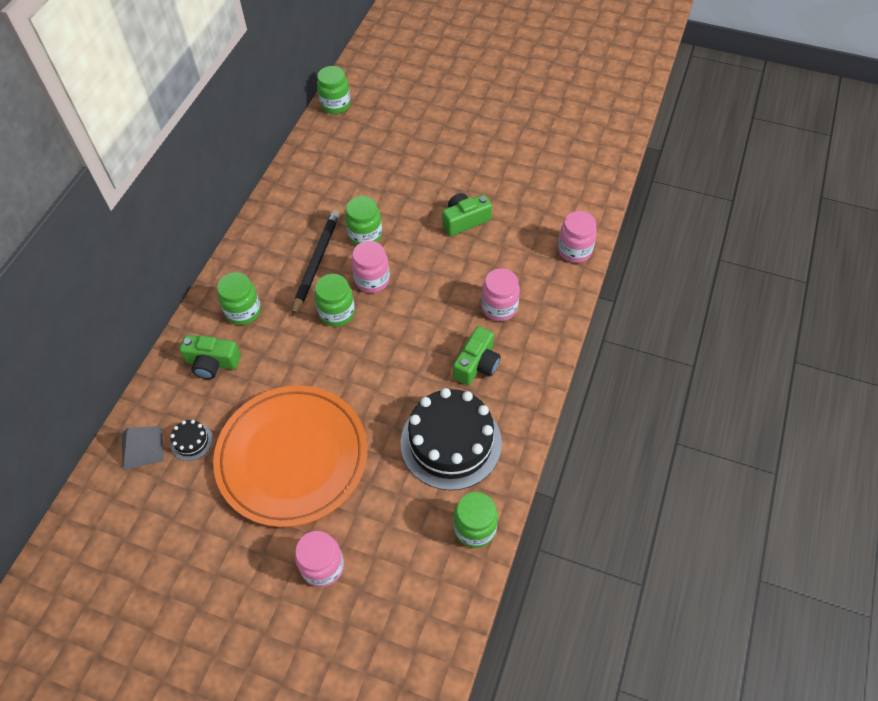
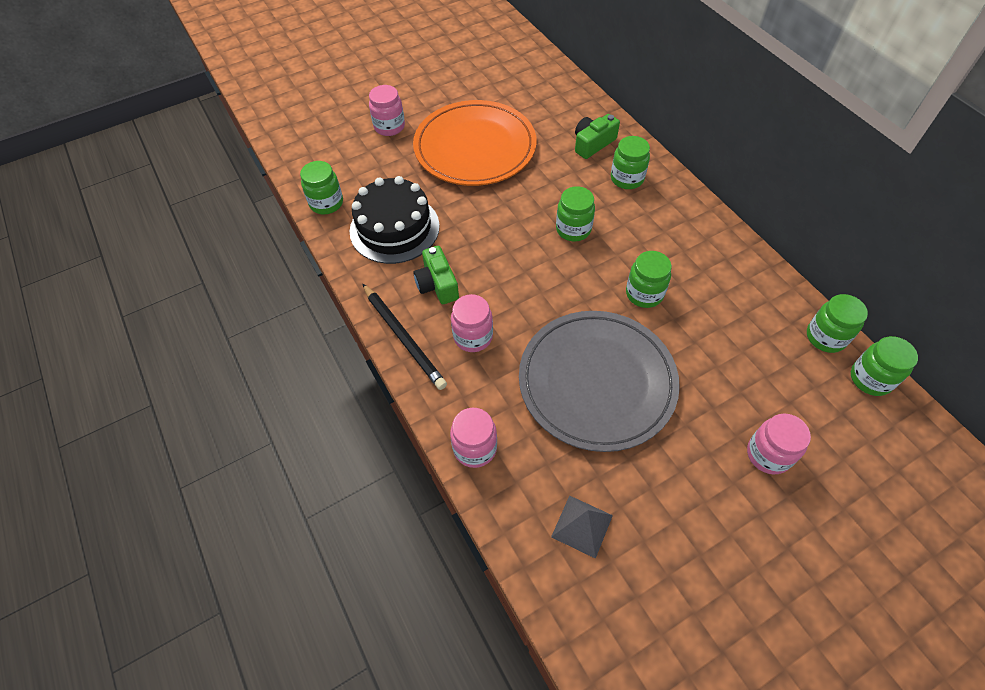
camera: 130 degrees right, 0 degrees up
(142, 447) = (556, 89): grey pyramid -> grey pyramid (582, 526)
(191, 441) = (537, 110): black cake -> none
(316, 262) = (641, 244): black pencil -> black pencil (403, 337)
(319, 134) = (825, 337): none -> green jar
(372, 280) = (587, 269): pink jar -> pink jar (768, 454)
(465, 220) = (597, 382): green camera -> grey plate

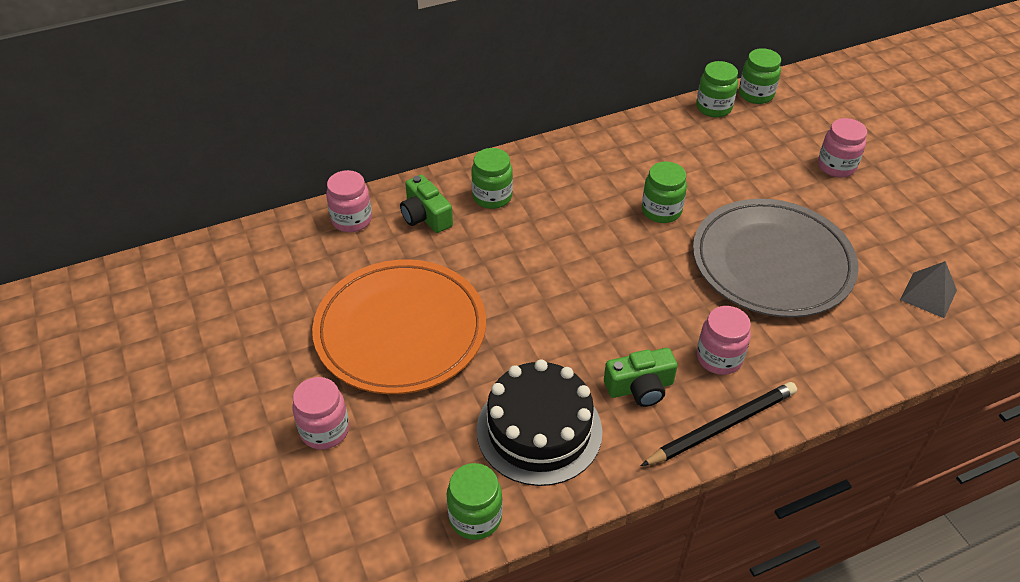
camera: 85 degrees left, 10 degrees down
(475, 448) = (861, 368): pink jar -> pink jar (352, 220)
(573, 229) = (565, 252): green jar -> none

